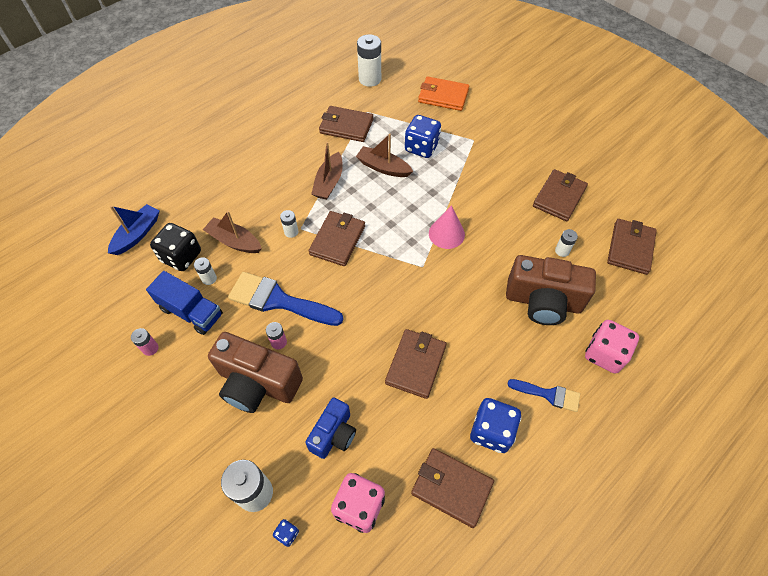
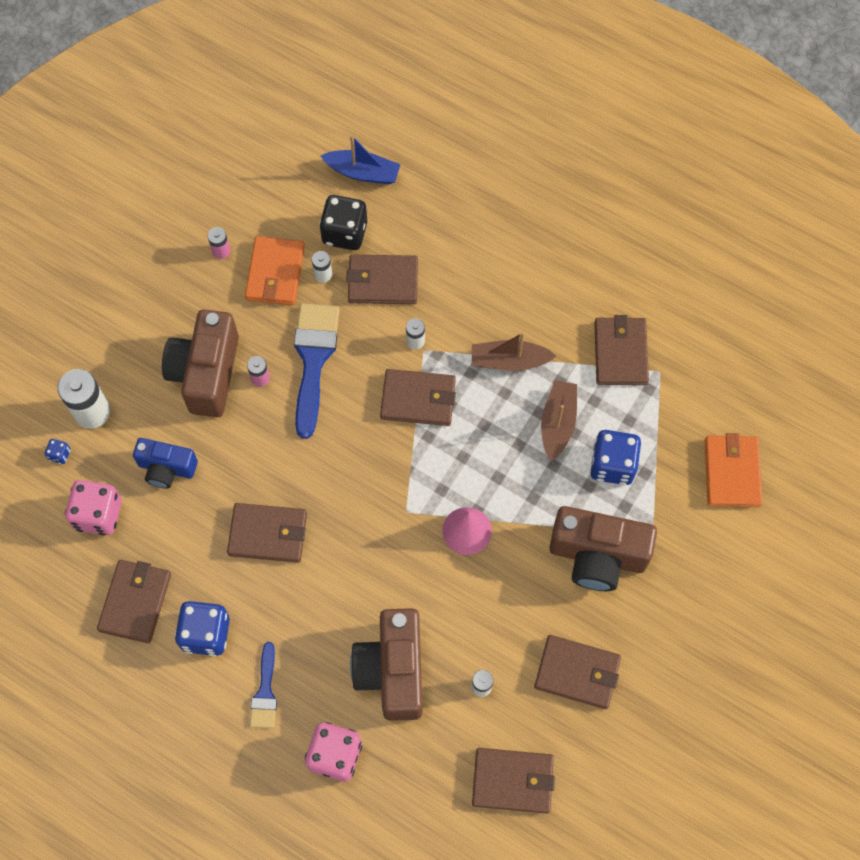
camera: 75 degrees right, 10 degrees up
(191, 312) = (275, 273): blue truck -> orange wallet
(234, 241) = (382, 281): brown boat -> brown wallet
(370, 79) = (731, 358): white battery -> none
(481, 169) = (597, 556): none -> brown camera

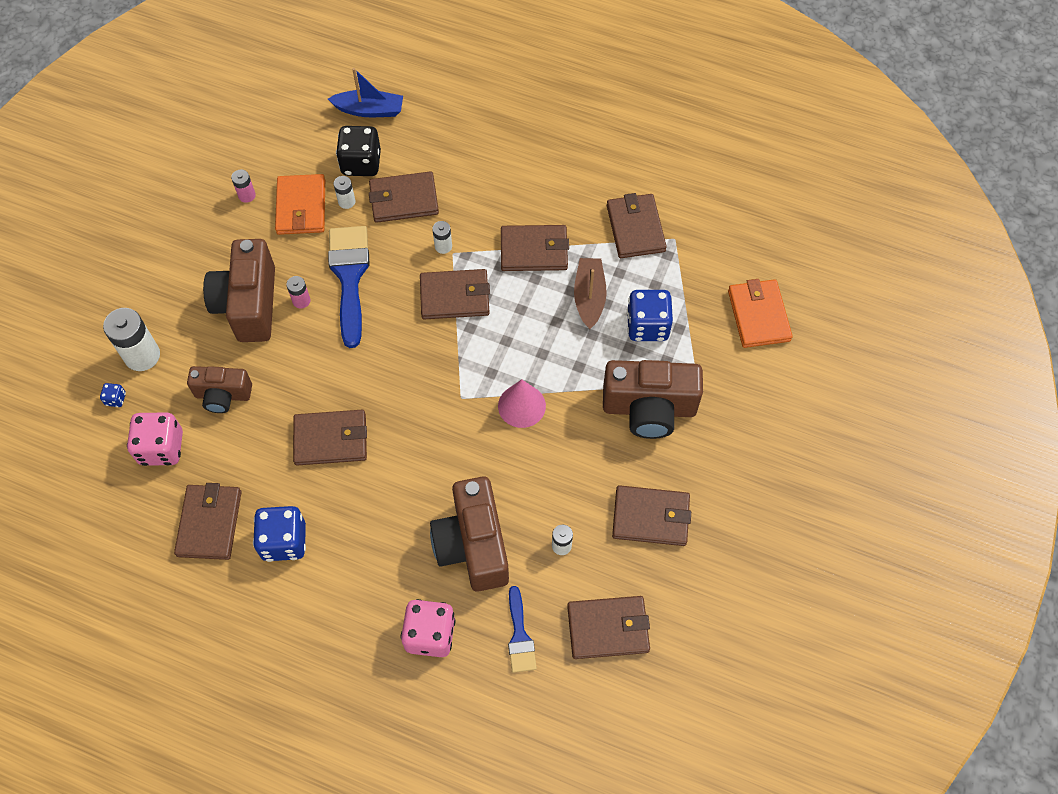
camera: 10 degrees left, 5 degrees down
(167, 468) = (223, 395): blue camera -> brown camera
(265, 692) = (351, 586): blue brush -> blue brush (520, 636)
(509, 361) = (534, 250): brown boat -> brown wallet

